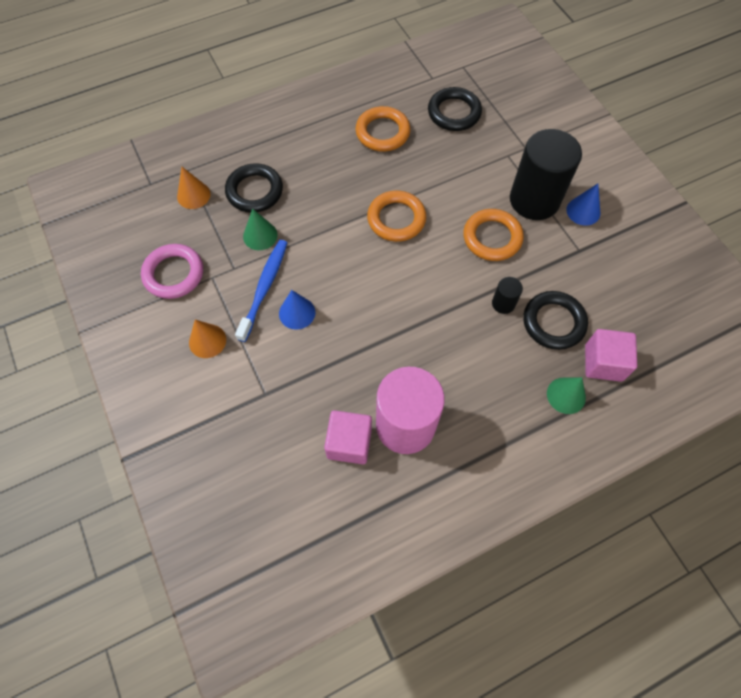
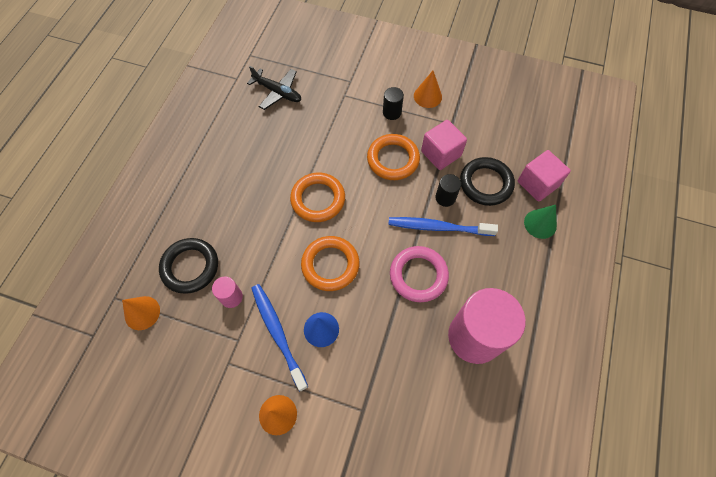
camera: 45 degrees left, 0 degrees up
(174, 274) = (193, 389): pink ring -> pink ring (418, 275)
(260, 235) = (231, 297): green cone -> pink cylinder
(349, 443) = (454, 385): pink cube -> pink cube (441, 154)
(382, 132) = (242, 145): orange ring -> orange ring (330, 265)
(454, 113) = (278, 92): black ring -> black plane
(471, 321) = (439, 227): none -> blue toothbrush
(534, 200) = (392, 112): black cylinder -> black cylinder, size x0.43
(583, 211) = (427, 96): blue cone -> orange cone

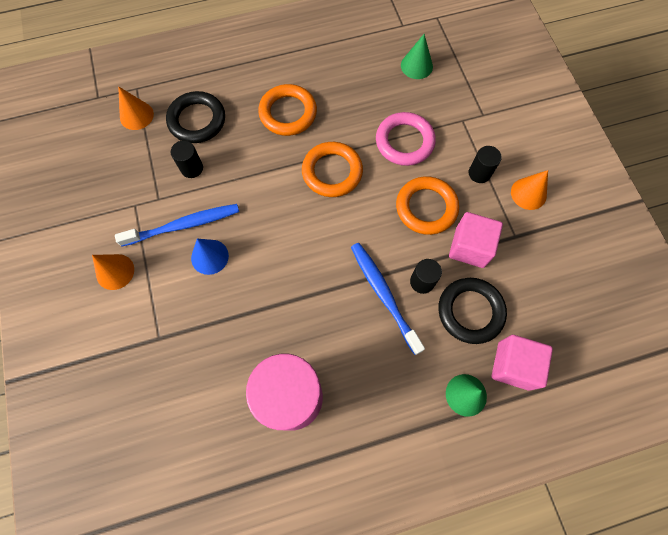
camera: 55 degrees right, 5 degrees up
(231, 297) = (192, 168): pink cylinder -> black cylinder
(278, 92) = (416, 66): black plane -> green cone
(278, 334) = (183, 225): blue toothbrush -> blue toothbrush turned 45 degrees clockwise
(330, 265) = (275, 224): orange ring -> orange ring (288, 113)
(418, 275) = (319, 307): pink ring -> pink ring (404, 142)

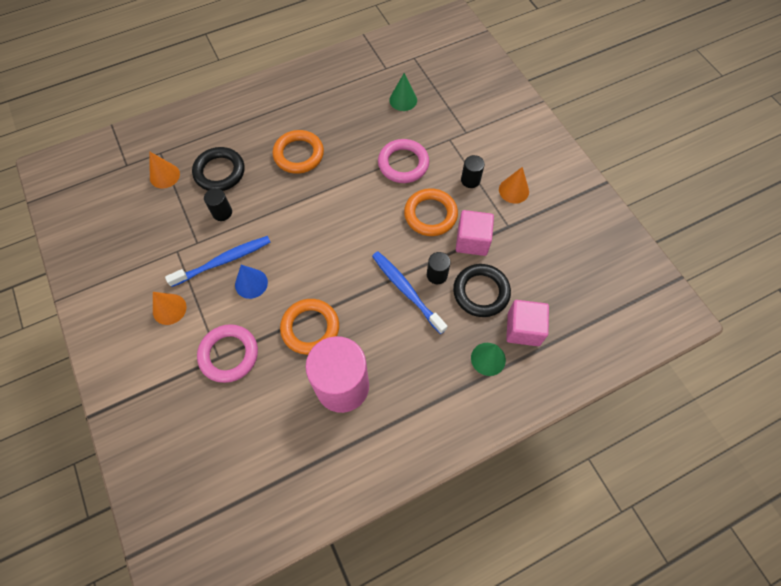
camera: 10 degrees left, 5 degrees down
(171, 337) = (229, 354): none -> pink ring
(332, 172) = (345, 197): orange ring -> orange ring (310, 328)

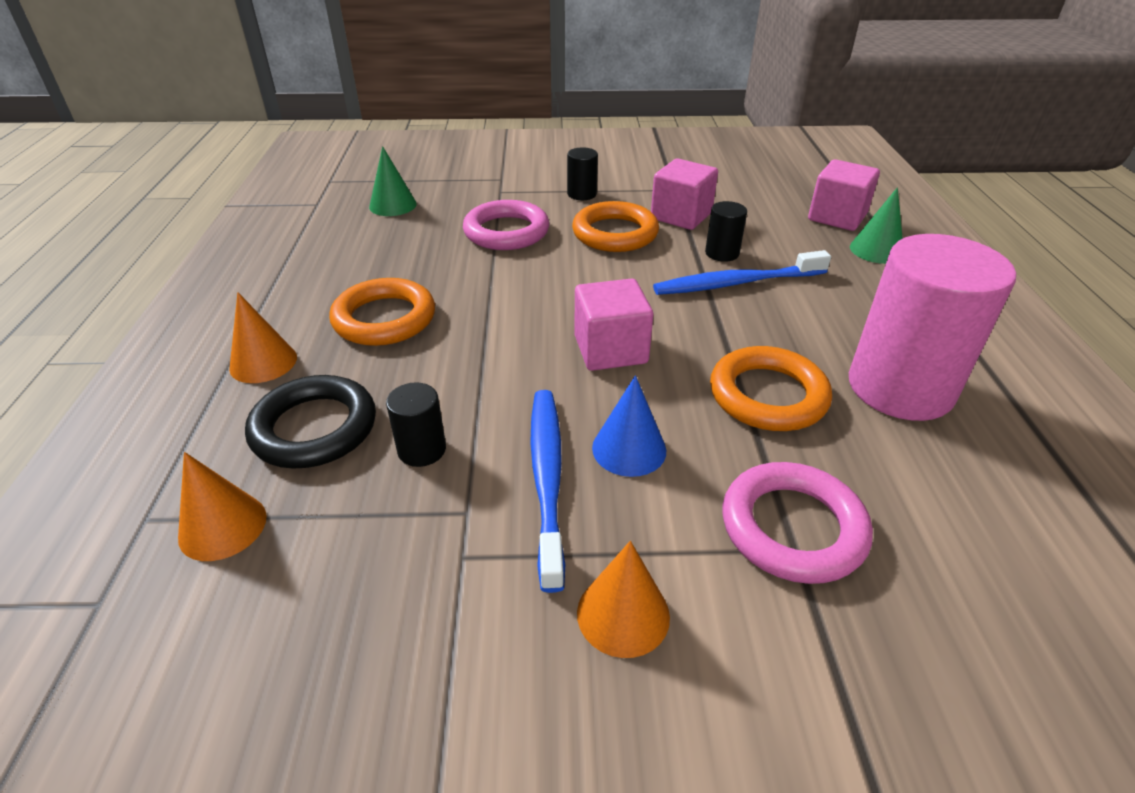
camera: 65 degrees left, 25 degrees down
(316, 252) = (610, 350): none -> pink cube
(481, 292) = (767, 230): black ring -> none
(514, 190) = (622, 173): orange cone -> orange cone (263, 362)

